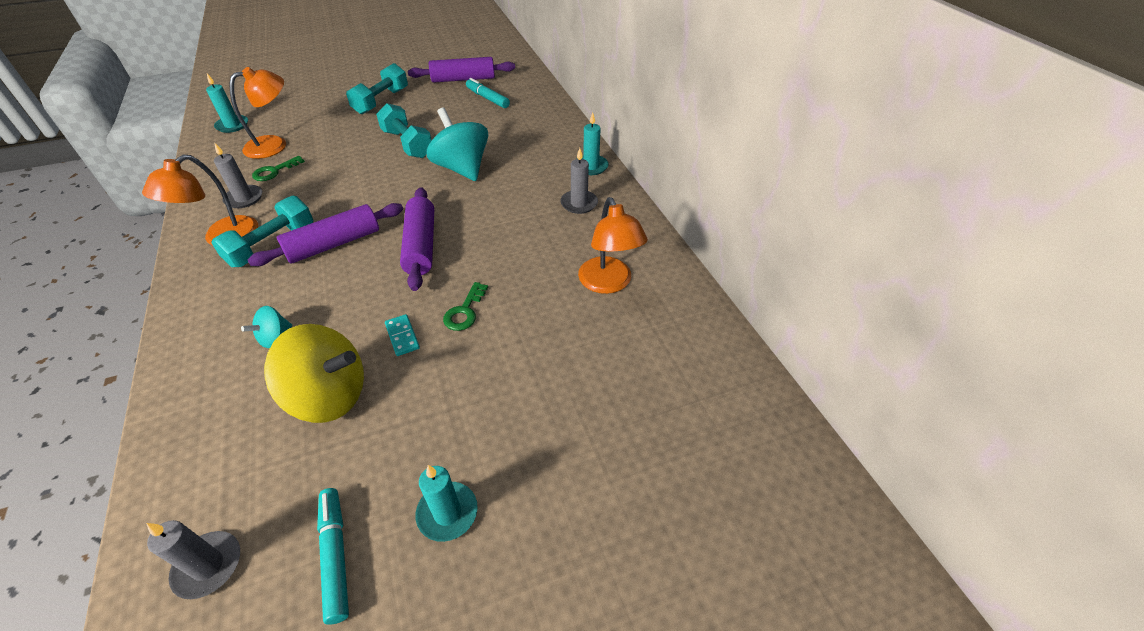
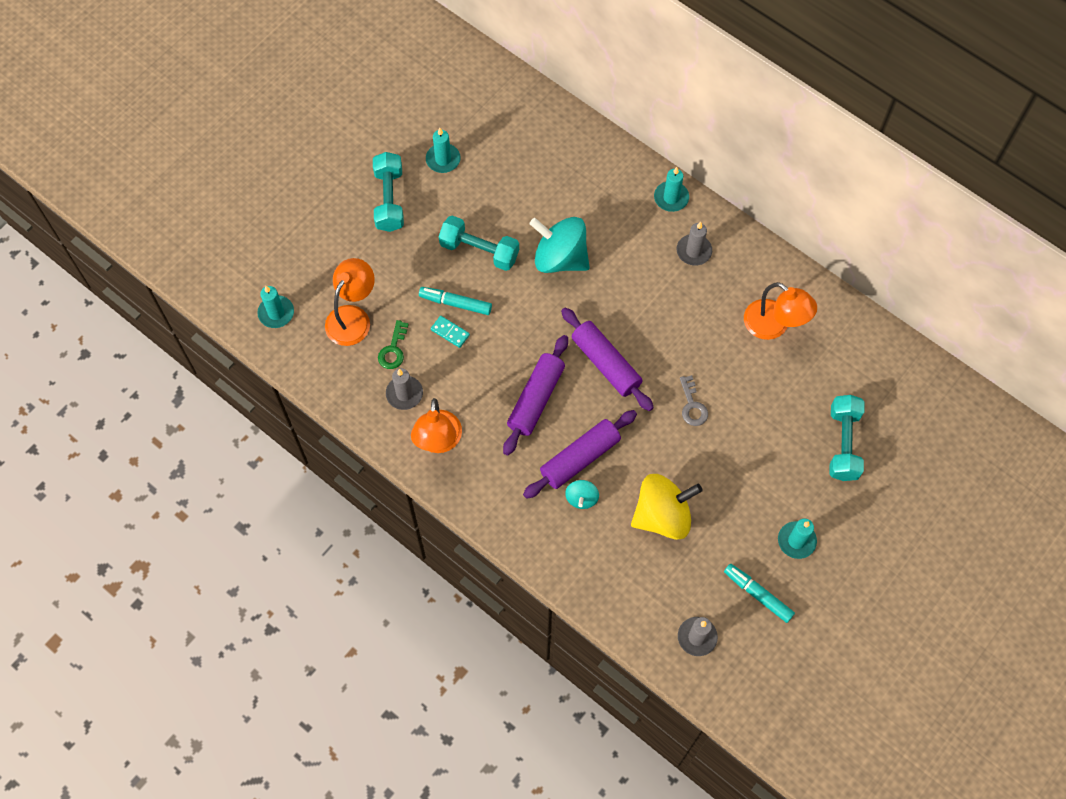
camera: 30 degrees left, 20 degrees up
(272, 245) = (487, 426): turquoise dumbbell -> turquoise dumbbell (843, 443)
(402, 336) = (668, 449): turquoise domino -> turquoise domino (450, 332)
(441, 95) = (443, 159): none -> turquoise candle
(463, 79) = (440, 119): purple rolling pin -> purple rolling pin (580, 458)
(465, 311) = (692, 406): green key -> grey key
(487, 98) = (495, 141): turquoise marker -> turquoise marker (455, 303)

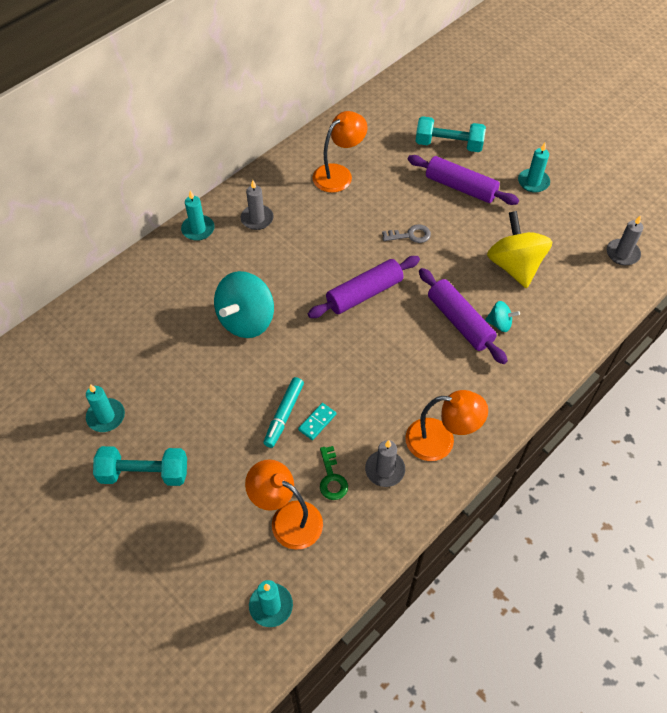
camera: 85 degrees left, 10 degrees down
(393, 350) = (332, 478): green key -> green key turned 60 degrees clockwise
(479, 251) = (225, 389): turquoise dumbbell -> none
(536, 399) = (397, 352): purple rolling pin -> purple rolling pin (460, 187)
(758, 594) = (581, 211): turquoise marker -> none

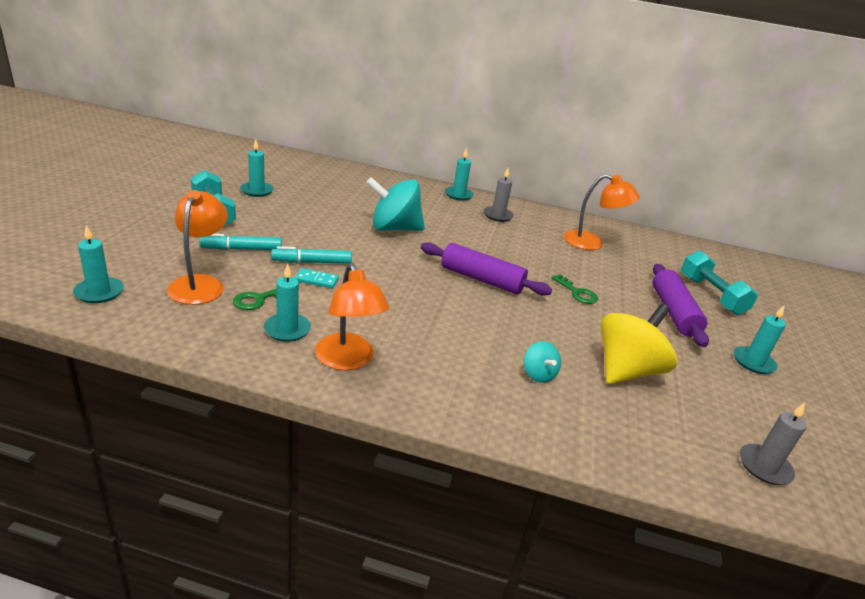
camera: 55 degrees right, 25 degrees down
(235, 467) = (242, 249): none -> turquoise marker
(385, 470) = (287, 329): grey candle -> turquoise candle
(410, 235) = (577, 293): grey key -> green key
(459, 321) = (510, 344): purple rolling pin -> none

